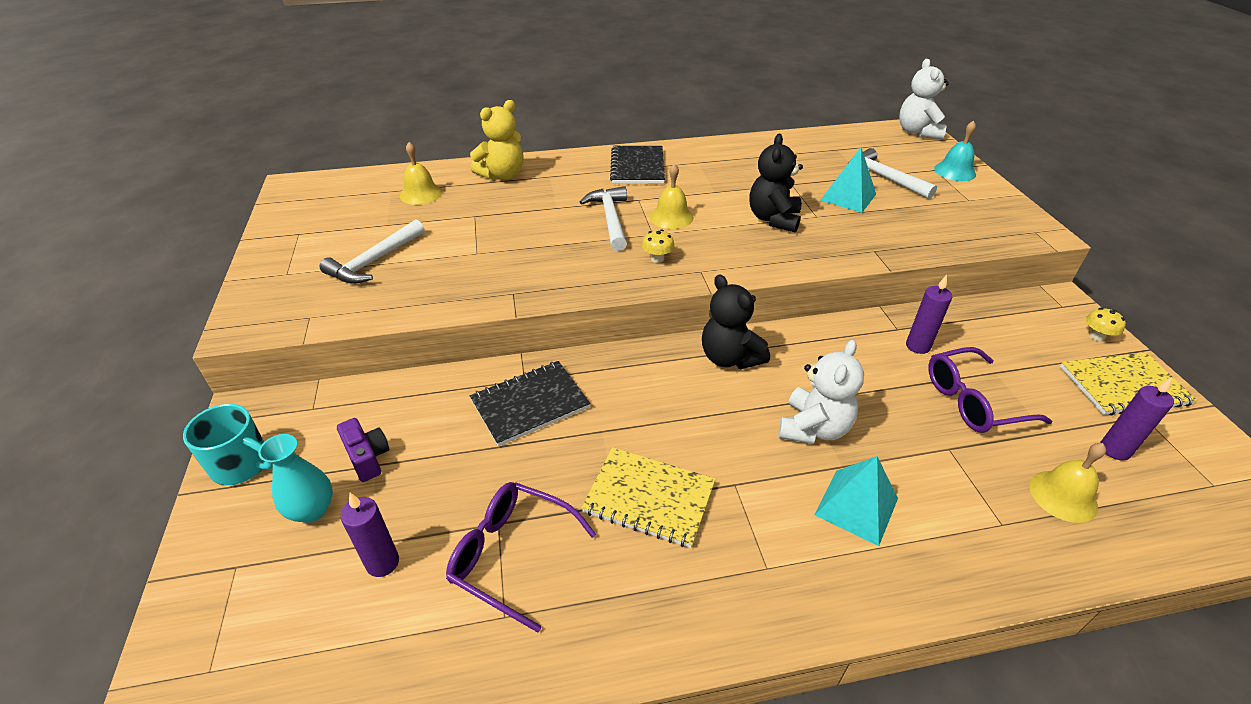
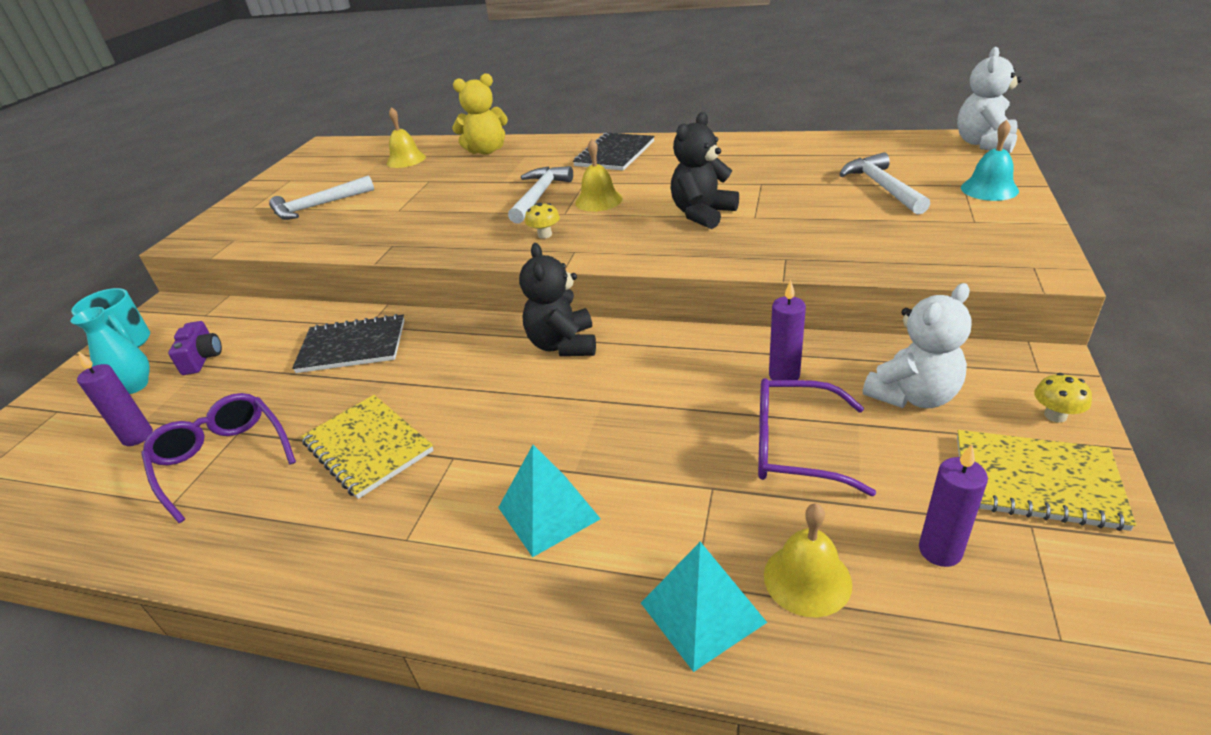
camera: 30 degrees right, 5 degrees down
(813, 428) = (580, 428): white teddy bear -> white teddy bear (913, 396)
(848, 197) = (814, 202): turquoise pyramid -> turquoise pyramid (702, 612)

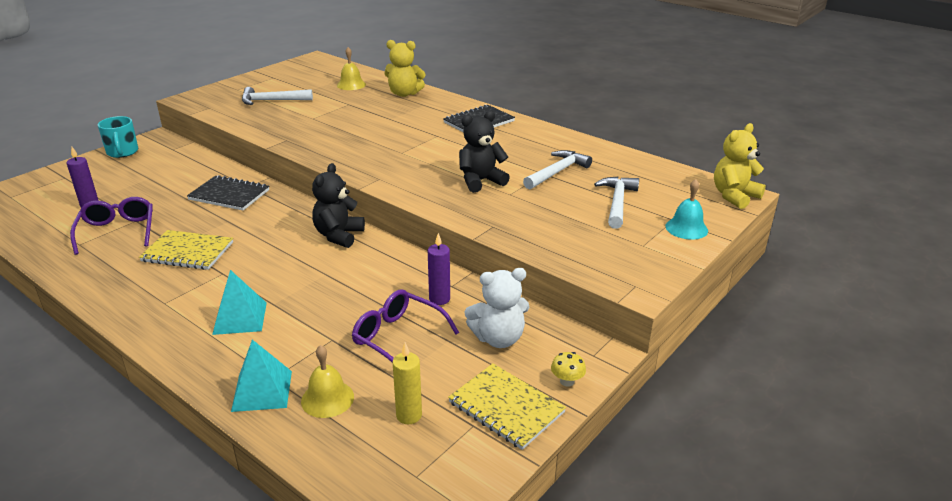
camera: 20 degrees right, 5 degrees down
(134, 386) = (108, 177): turquoise vase -> none
(203, 358) = (151, 174): purple camera -> none
(368, 447) = (188, 252): yellow notebook -> yellow notebook turned 60 degrees counterclockwise
(539, 196) = (400, 136): white hammer -> white hammer (557, 172)
(545, 235) = (374, 162): yellow mushroom -> none
(598, 200) = (431, 151): yellow bell -> none
(940, 551) = (409, 415): purple candle -> yellow candle
(984, 144) = (734, 196): white teddy bear -> yellow teddy bear

